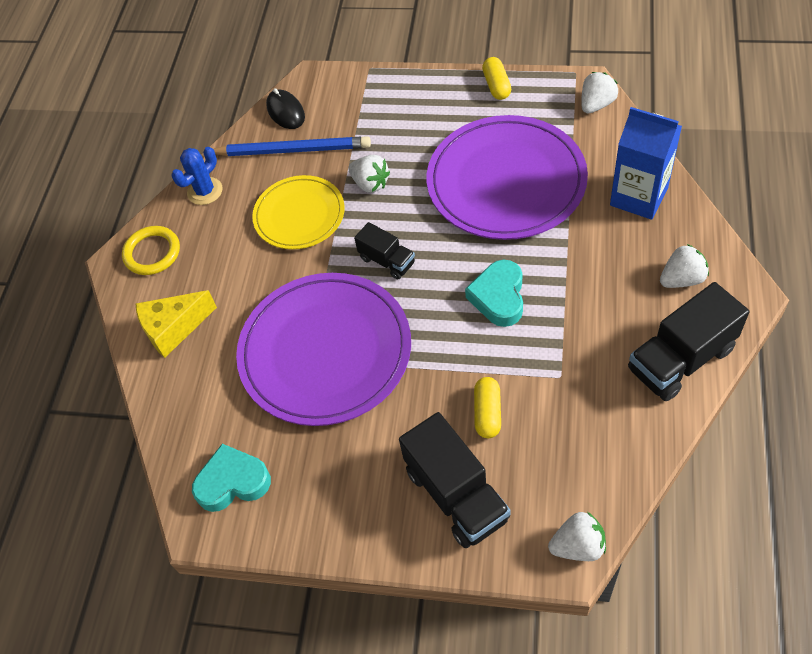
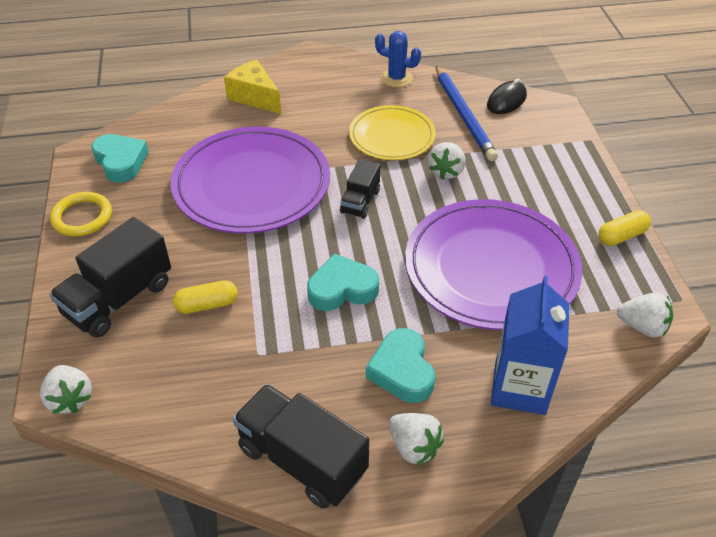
camera: 65 degrees right, 10 degrees down
(152, 253) = (324, 68): yellow ring -> yellow ring (82, 217)
(604, 271) = (402, 370): none -> turquoise heart

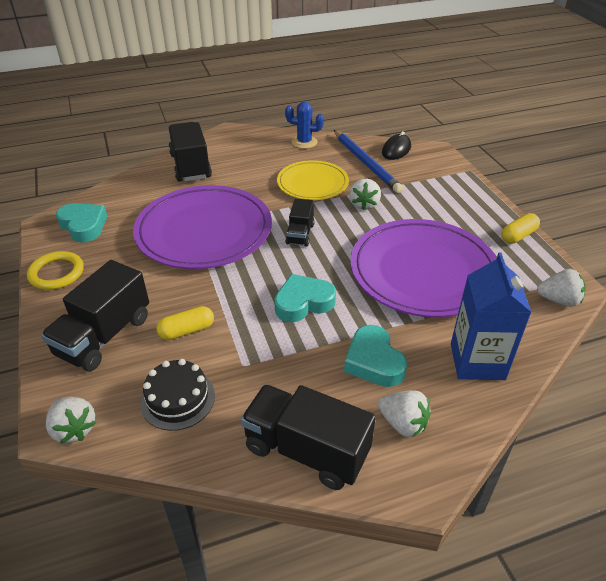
camera: 10 degrees left, 5 degrees down
(181, 382) = (178, 399): none -> black cake
(254, 97) = (190, 166): yellow cheese -> black truck

